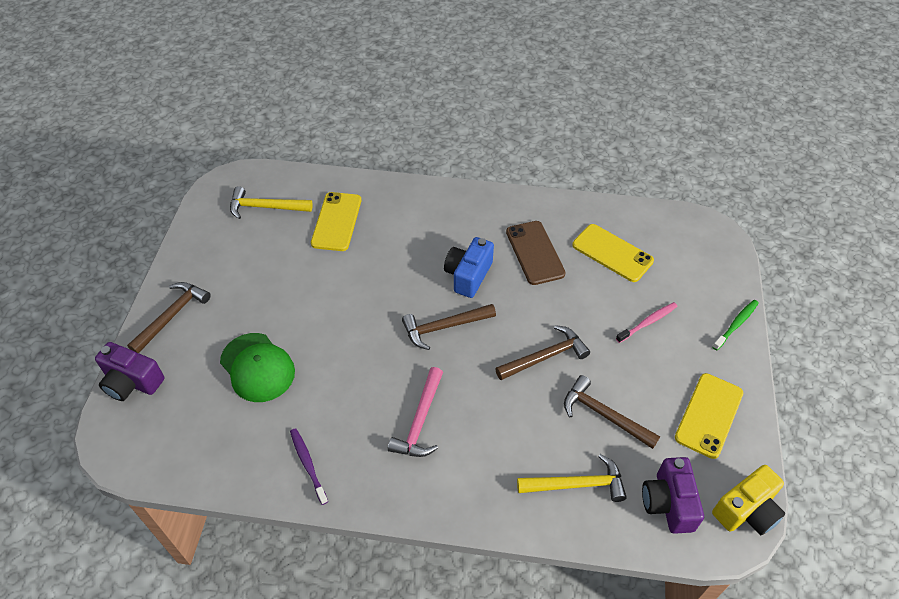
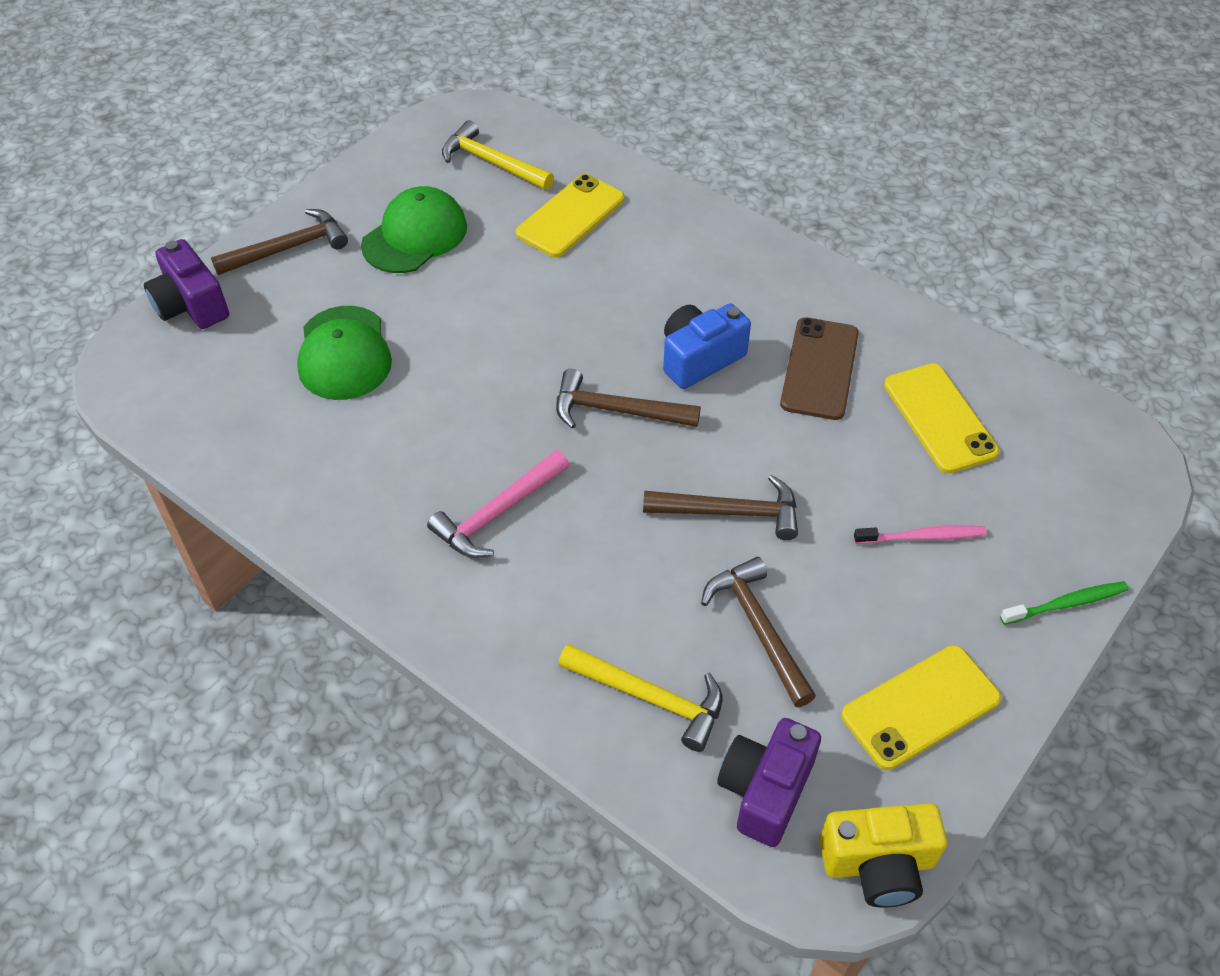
camera: 30 degrees right, 0 degrees up
(249, 273) = (415, 235): none -> green cap
(308, 464) = (322, 497): purple toothbrush -> none

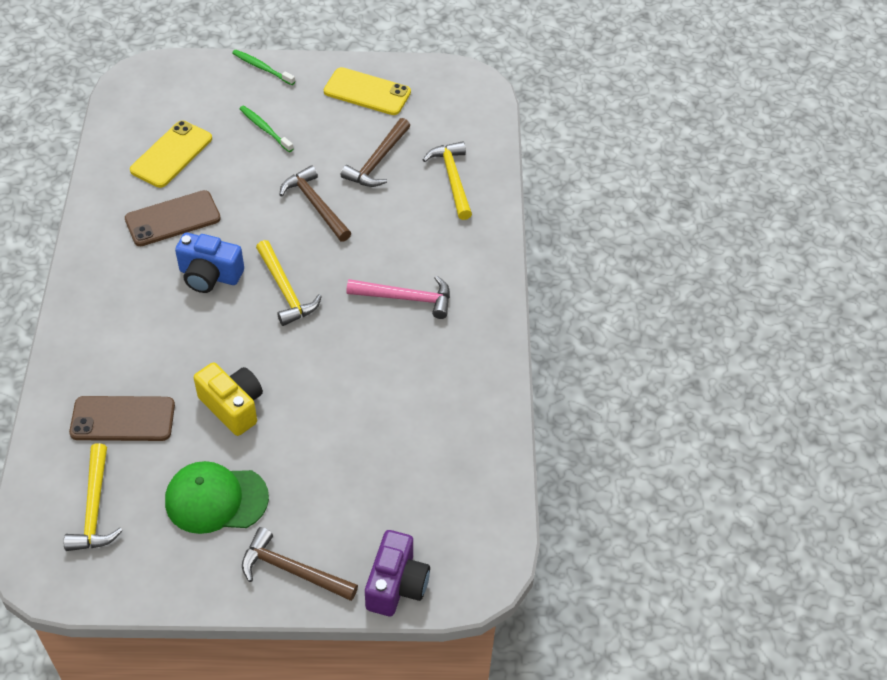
camera: 130 degrees left, 0 degrees up
(344, 353) = (359, 456): green cap -> none
(570, 216) = (123, 419): yellow phone -> brown phone
(616, 410) = (285, 290): brown hammer -> yellow hammer
(765, 791) = (458, 121): purple camera -> none
(878, 864) = (455, 75): yellow camera -> yellow camera (233, 406)
(922, 537) = (265, 129): pink toothbrush -> green toothbrush

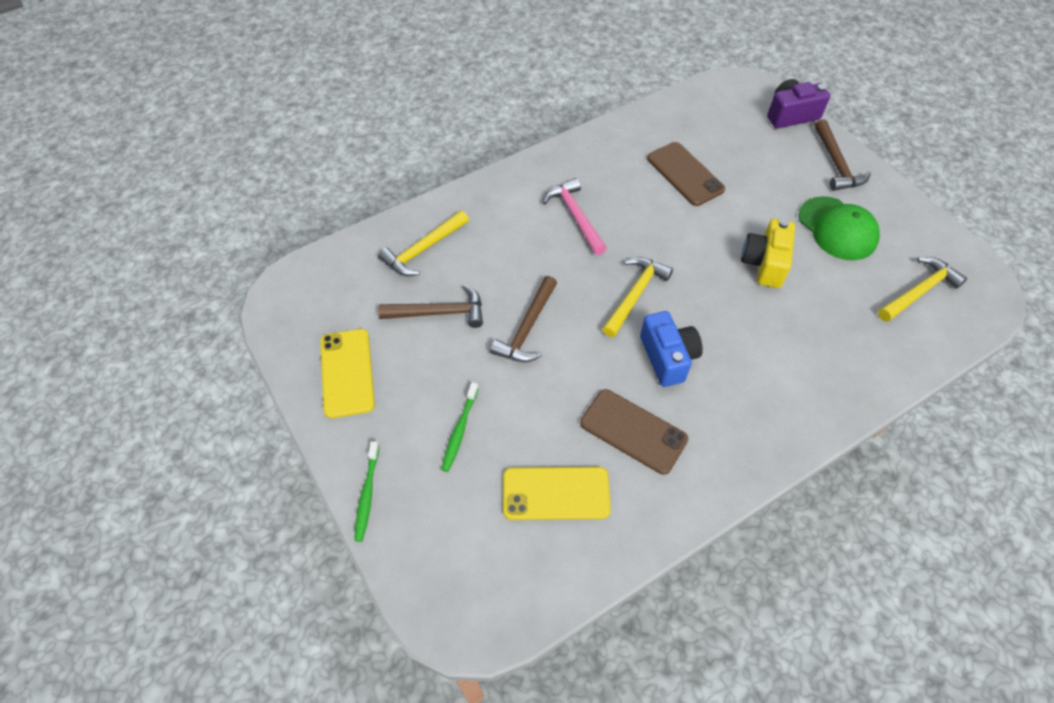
camera: 120 degrees left, 5 degrees up
(123, 419) = (844, 324): brown phone -> brown phone (685, 174)

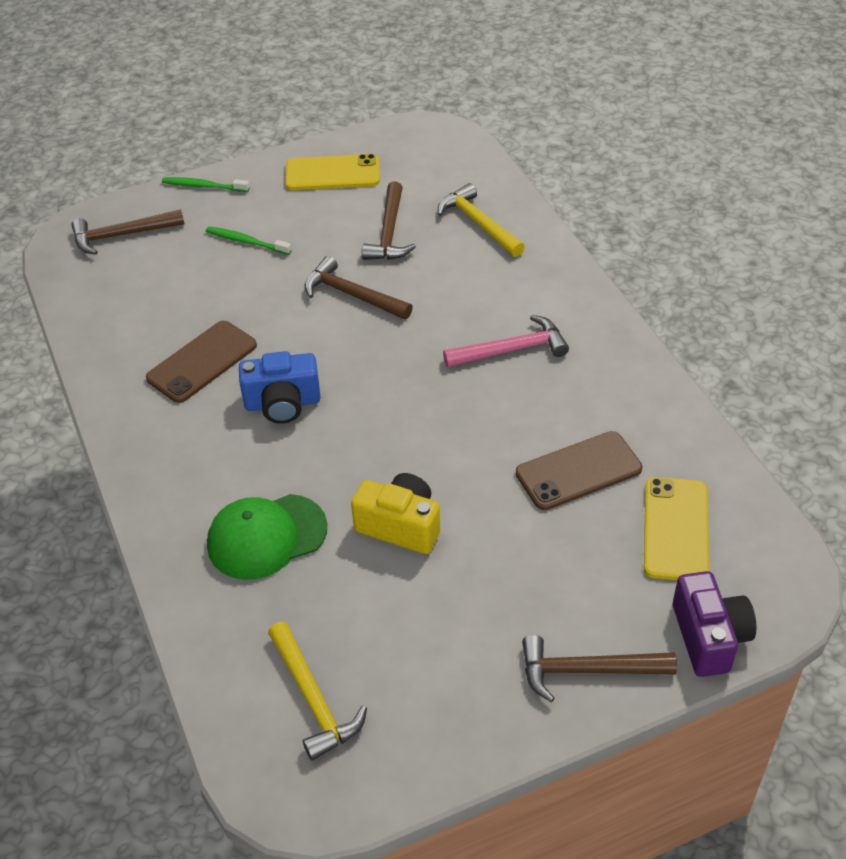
camera: 100 degrees right, 10 degrees down
(457, 561) = (122, 235): none -> brown hammer
(556, 493) = (158, 299): yellow phone -> yellow phone (676, 529)
(635, 295) = (377, 388): yellow hammer -> none
(837, 228) = (448, 630): green cap -> green cap (266, 537)

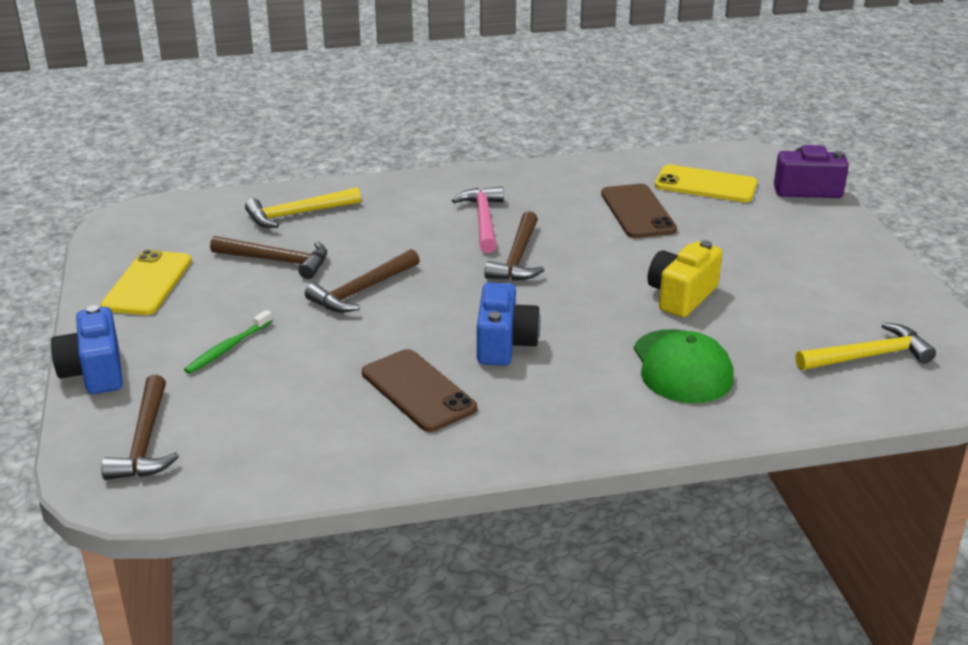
camera: 80 degrees left, 15 degrees down
(203, 186) = (94, 372): green toothbrush -> blue camera
(587, 670) = (836, 236): brown hammer -> brown hammer (517, 258)

